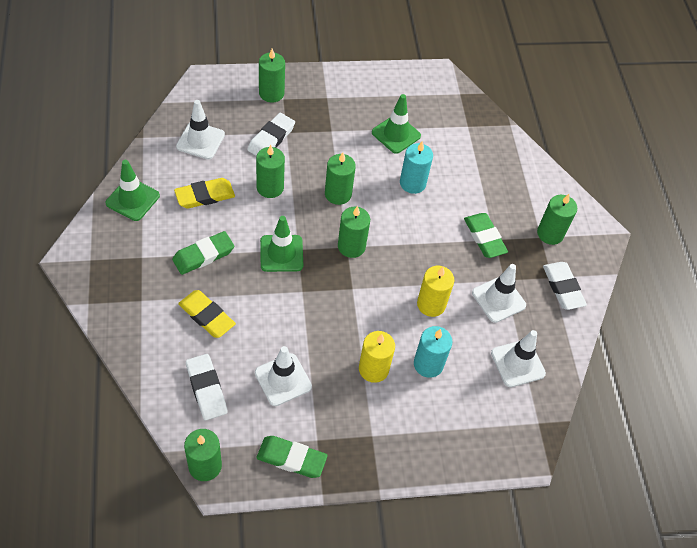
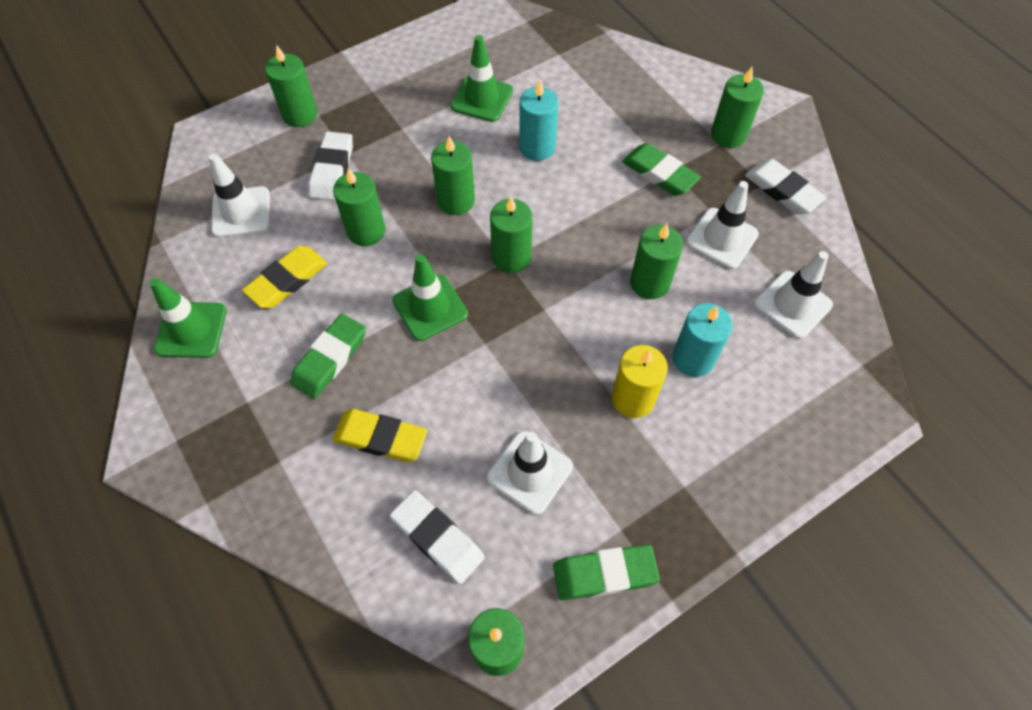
camera: 20 degrees left, 5 degrees up
(431, 304) = (649, 283): yellow candle -> green candle

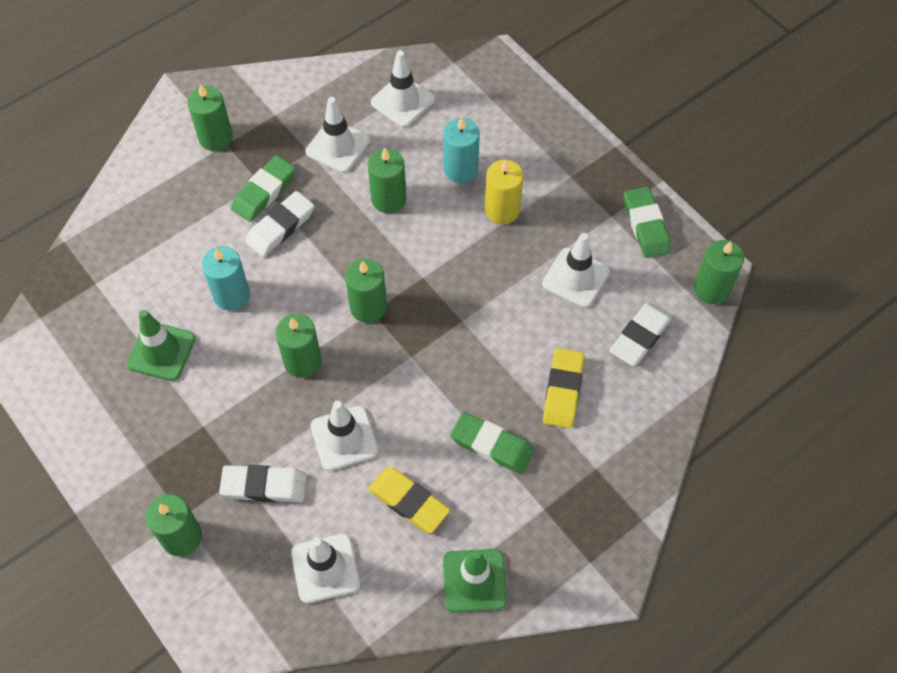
camera: 95 degrees left, 0 degrees up
(366, 231) = (344, 438): green candle -> white traffic cone
(430, 307) = (429, 369): green traffic cone -> none
(782, 190) = (282, 100): white eraser -> white eraser (280, 227)

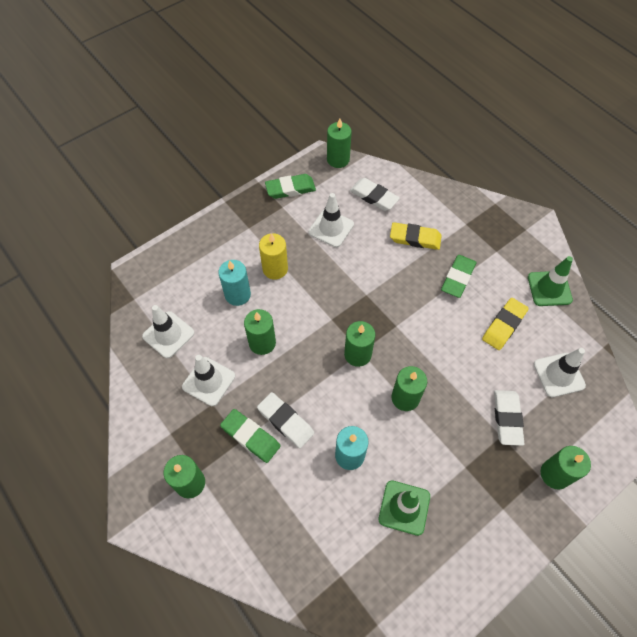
camera: 90 degrees left, 0 degrees up
(344, 438) = (463, 367): white traffic cone -> none

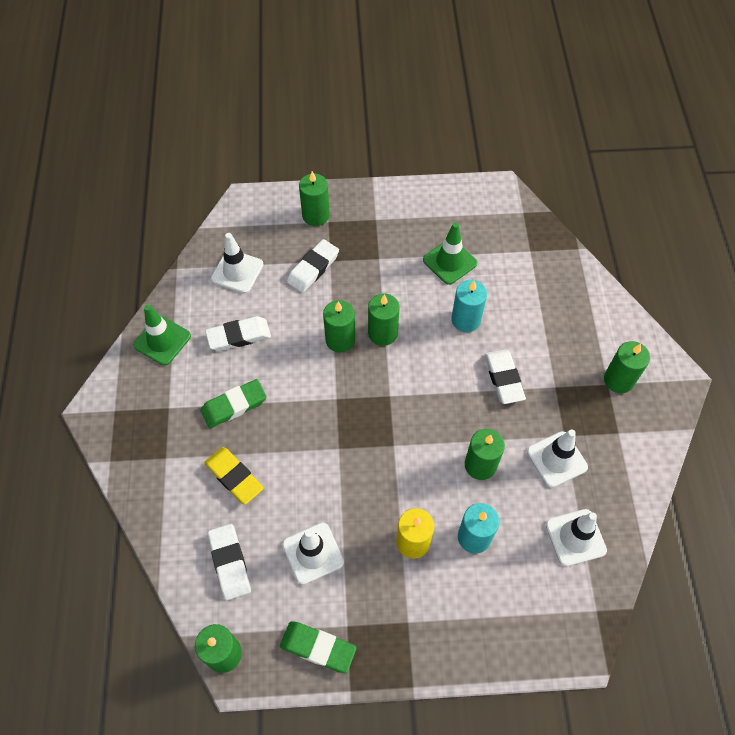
camera: 145 degrees left, 0 degrees up
(250, 437) = (544, 385): green eraser -> none
(357, 354) = (395, 395): green candle -> green candle (340, 340)
(504, 325) = (239, 336): yellow eraser -> white eraser

